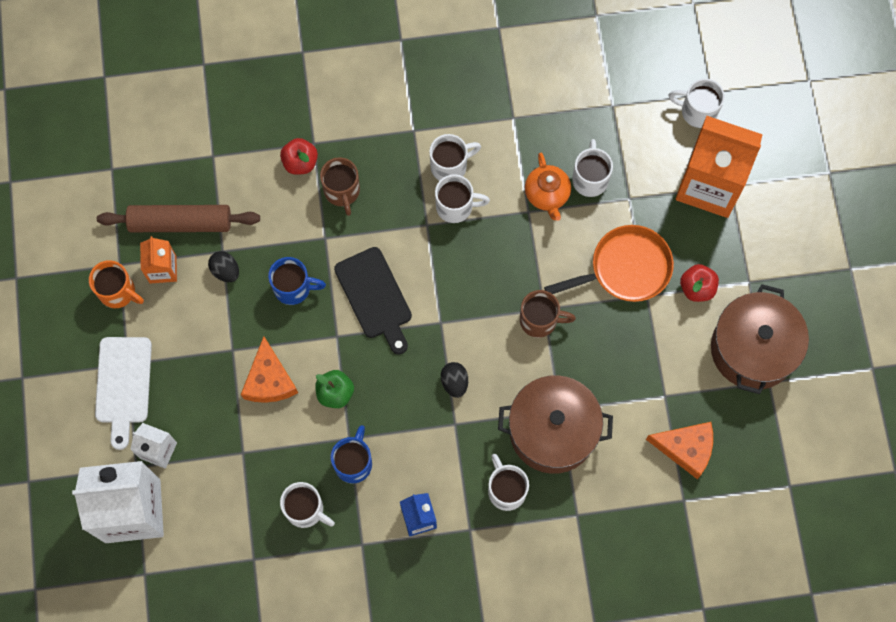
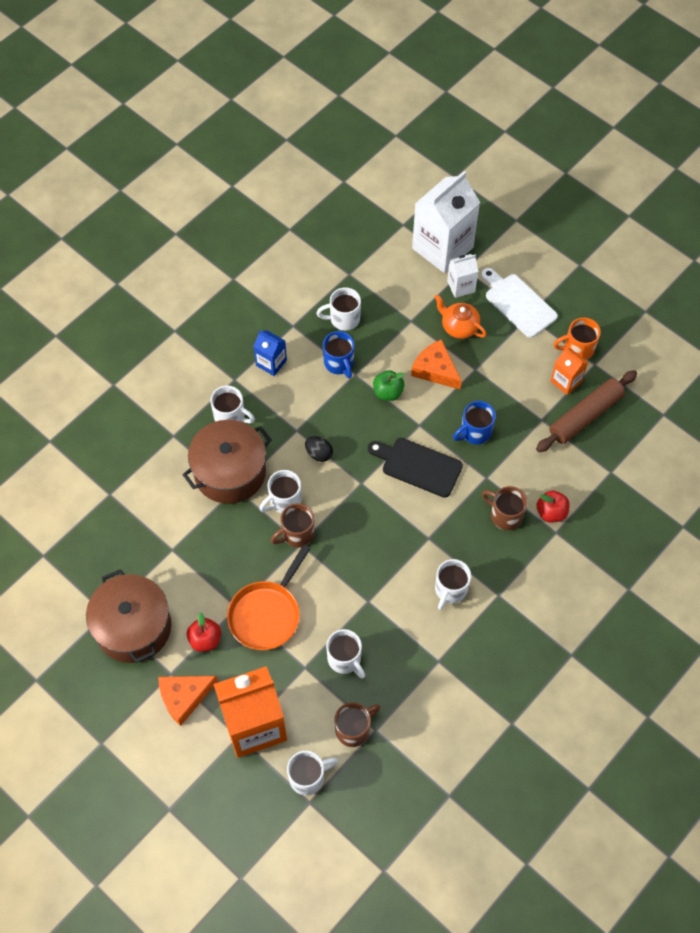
camera: 140 degrees right, 10 degrees down
(225, 271) = (527, 410): black egg -> none
(456, 206) = (420, 565): white mug -> white mug (284, 501)
(547, 195) = (365, 623): orange teapot -> orange teapot (459, 327)
(629, 119) = (354, 729): none -> brown mug
(686, 448) = (132, 526): orange cheese -> orange cheese (184, 697)

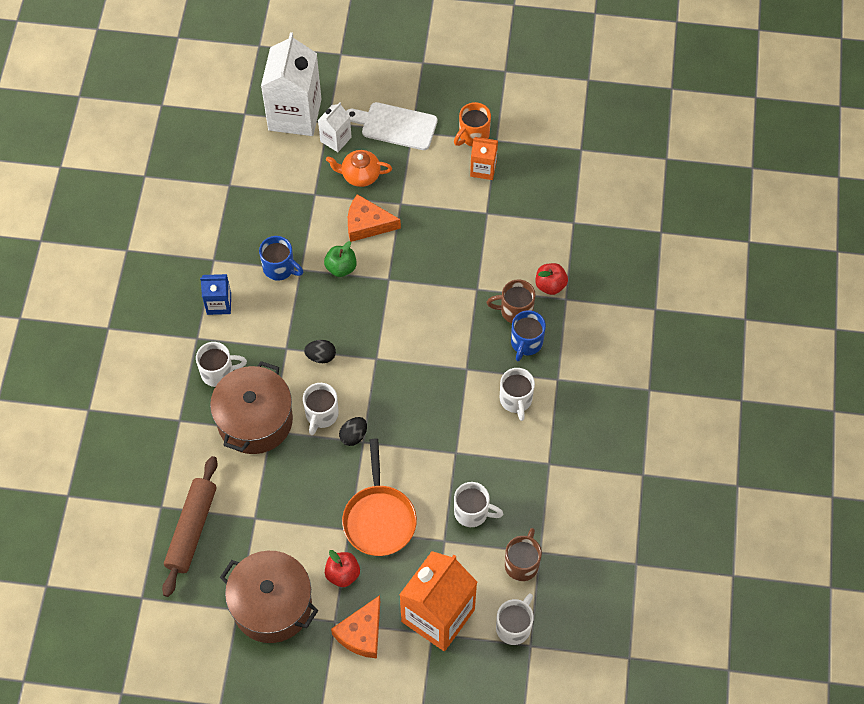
camera: 35 degrees left, 0 degrees up
(297, 534) = (353, 436): brown mug -> black egg
(343, 319) = (254, 227): white mug -> none
(418, 466) = (413, 314): black cutting board -> none
(474, 432) = (439, 257): blue mug -> blue mug (526, 343)
(585, 416) = (520, 188): brown rolling pin -> brown rolling pin (192, 529)

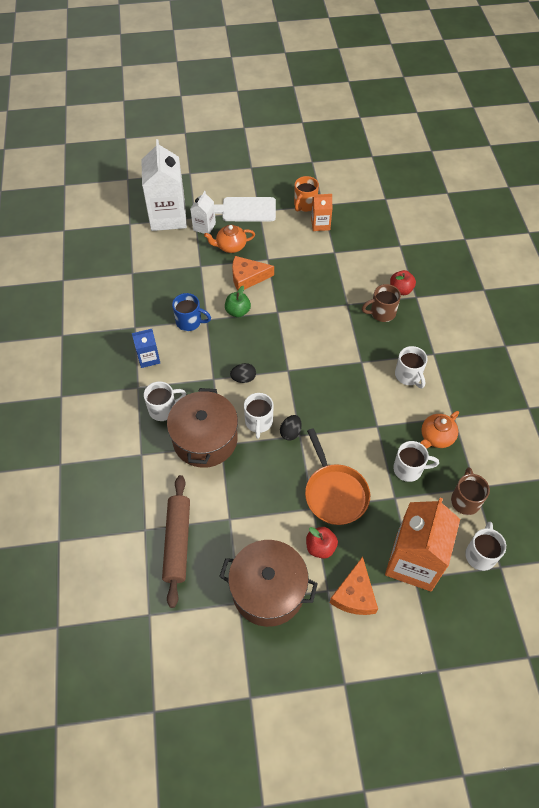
camera: 15 degrees left, 5 degrees down
(519, 483) = (436, 437): none -> orange teapot
(526, 343) = (399, 333): blue mug -> none

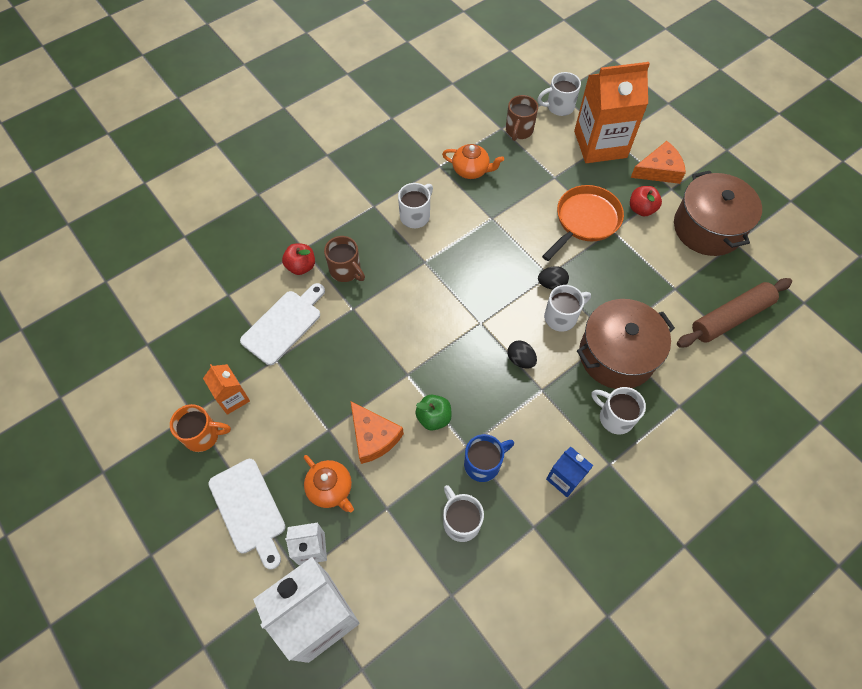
camera: 120 degrees left, 5 degrees up
(190, 322) = (483, 463): blue mug -> blue mug turned 75 degrees clockwise
(358, 265) = (284, 324): none -> white cutting board
(409, 469) = (519, 177): white mug -> white mug (460, 521)
(465, 500) = (519, 131): brown mug -> brown mug turned 45 degrees counterclockwise

